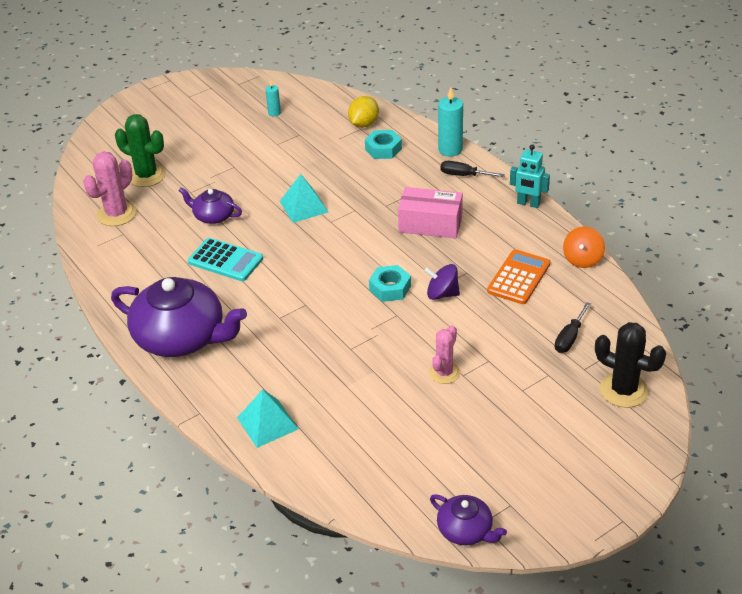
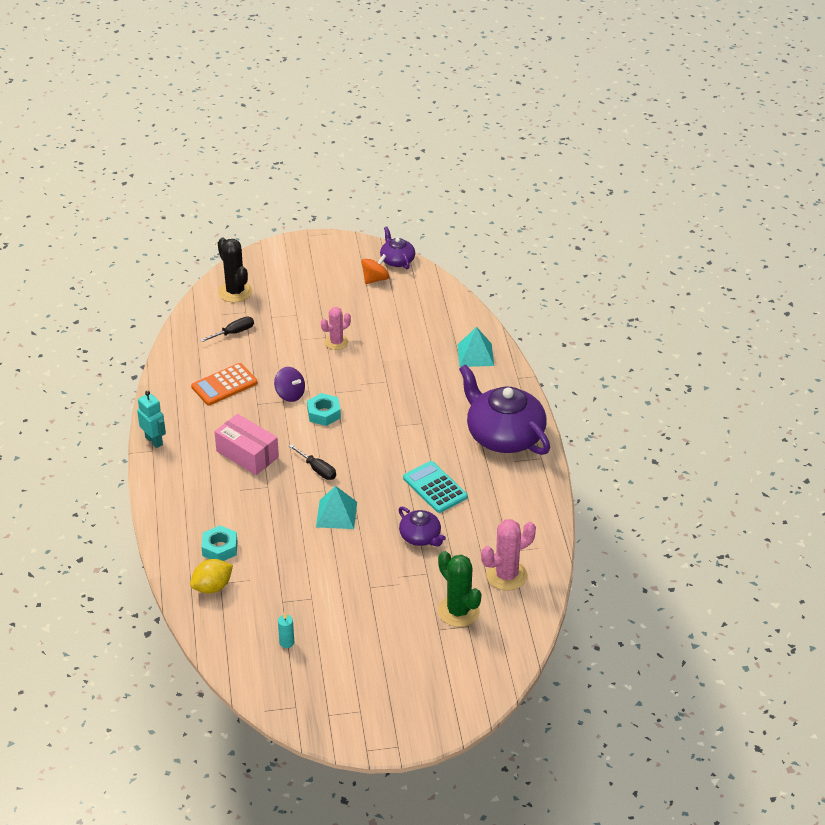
camera: 155 degrees left, 0 degrees up
(450, 150) = (163, 521): turquoise candle -> none
(464, 175) = (177, 489): black screwdriver -> black screwdriver (317, 470)
(582, 259) = (165, 380): orange spinning top -> orange spinning top (375, 279)

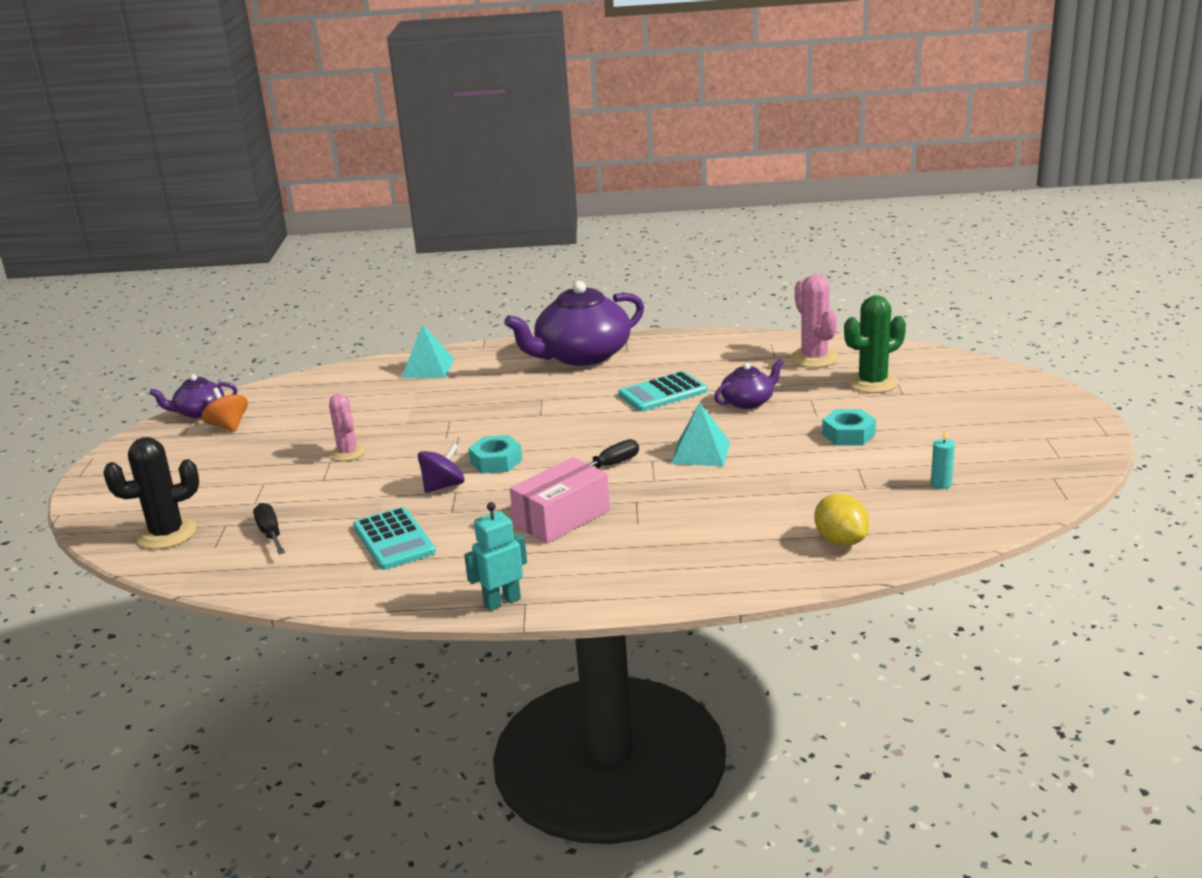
camera: 80 degrees left, 15 degrees down
(220, 548) = (760, 536): turquoise nut -> turquoise nut (848, 434)
(224, 385) = (394, 539): orange calculator -> turquoise calculator

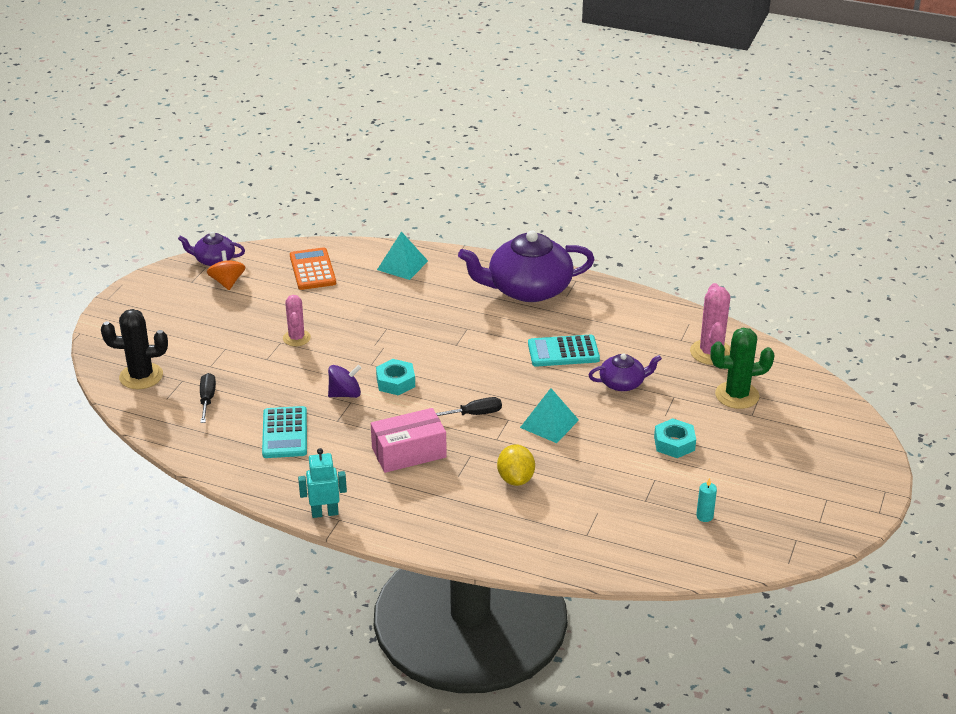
camera: 20 degrees right, 10 degrees up
(326, 394) = (312, 270): none -> orange calculator
(840, 541) = (588, 542): yellow lemon -> yellow lemon (515, 479)

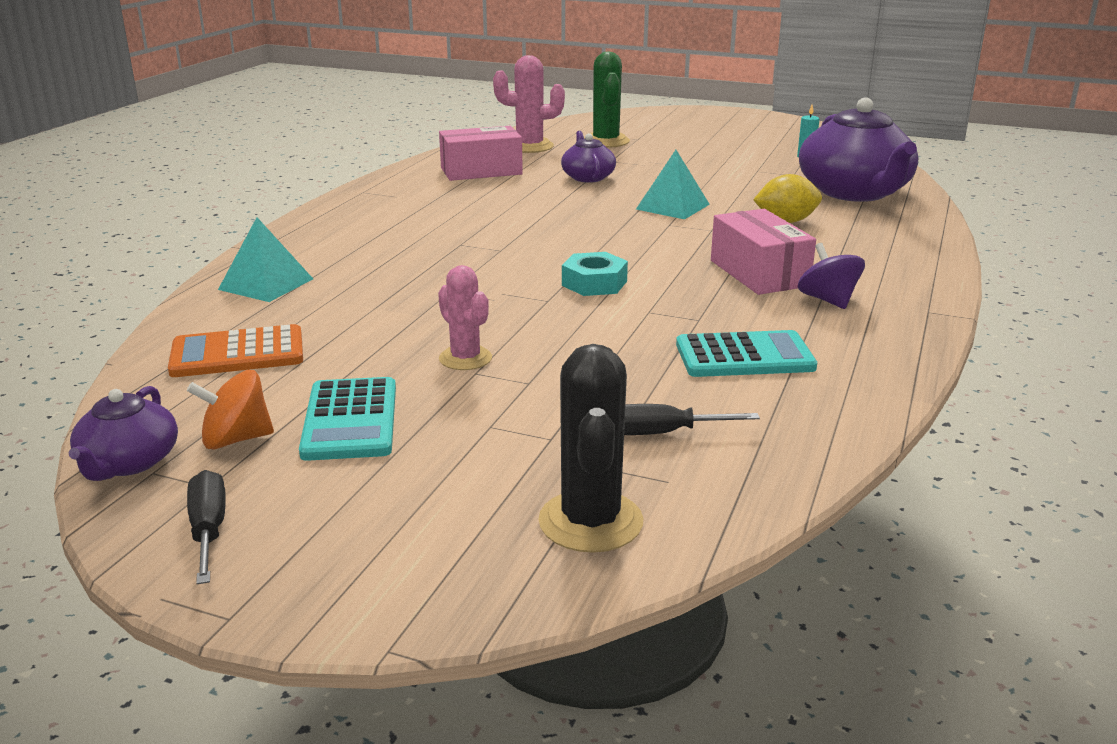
camera: 90 degrees left, 10 degrees down
(296, 338) = (465, 358): pink cactus -> pink cactus turned 60 degrees clockwise
(325, 513) = (921, 320): turquoise robot -> none
(345, 394) = (629, 315): purple spinning top -> purple spinning top (828, 300)
(474, 414) = (662, 240): black screwdriver -> black screwdriver (209, 530)
(527, 289) = (373, 213): purple teapot -> purple teapot (855, 192)
(563, 352) = (523, 199): turquoise calculator -> turquoise calculator (350, 420)
(633, 330) = (481, 171): none -> pink box
(674, 443) = (693, 163): turquoise nut -> none

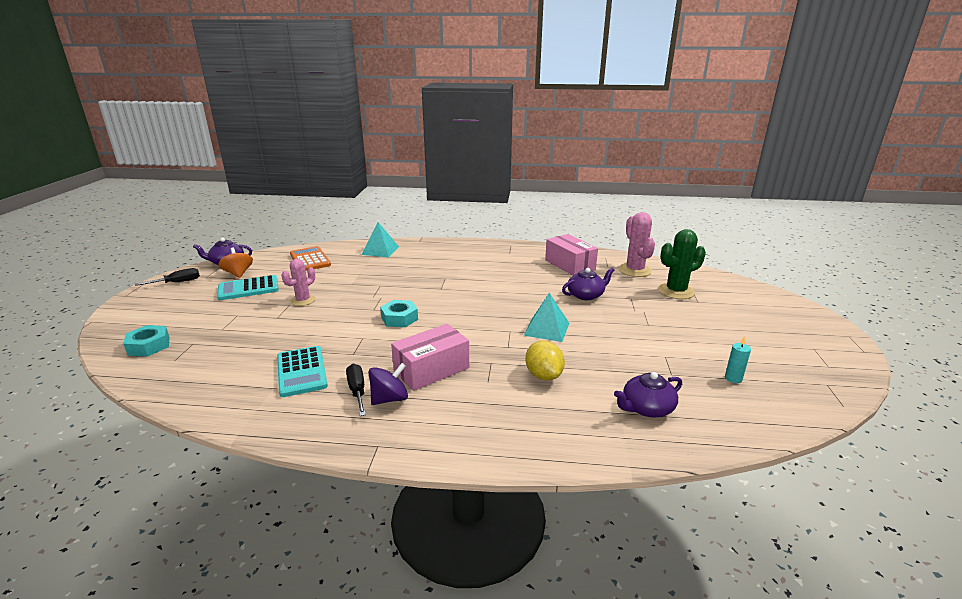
camera: 75 degrees right, 0 degrees up
(590, 522) = (149, 346): black cactus -> turquoise nut
(663, 433) = (218, 355): black screwdriver -> black screwdriver (357, 391)
(855, 192) = (646, 408): purple teapot -> purple teapot, size x0.50

